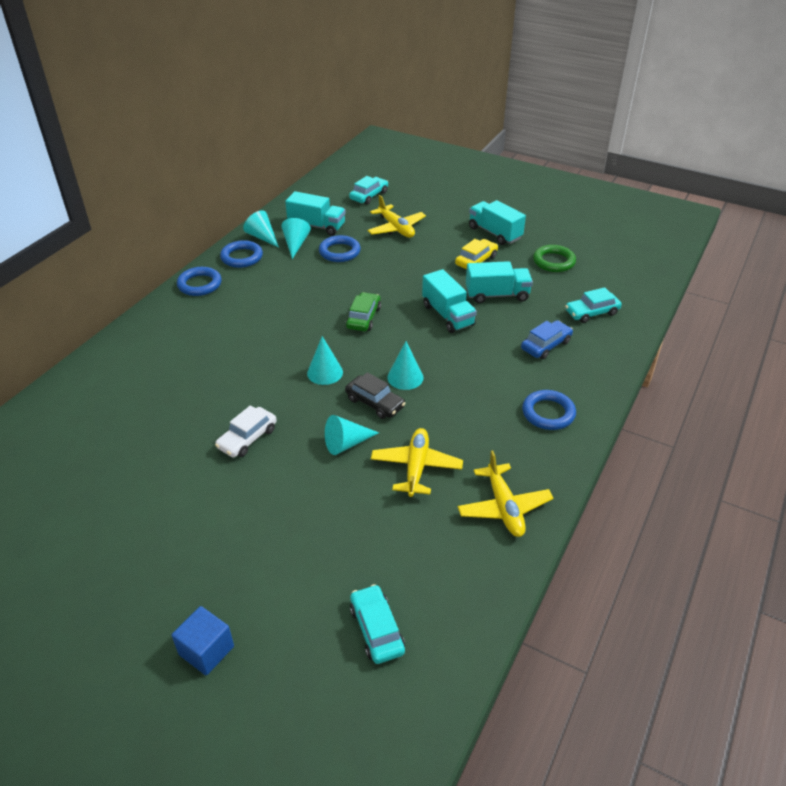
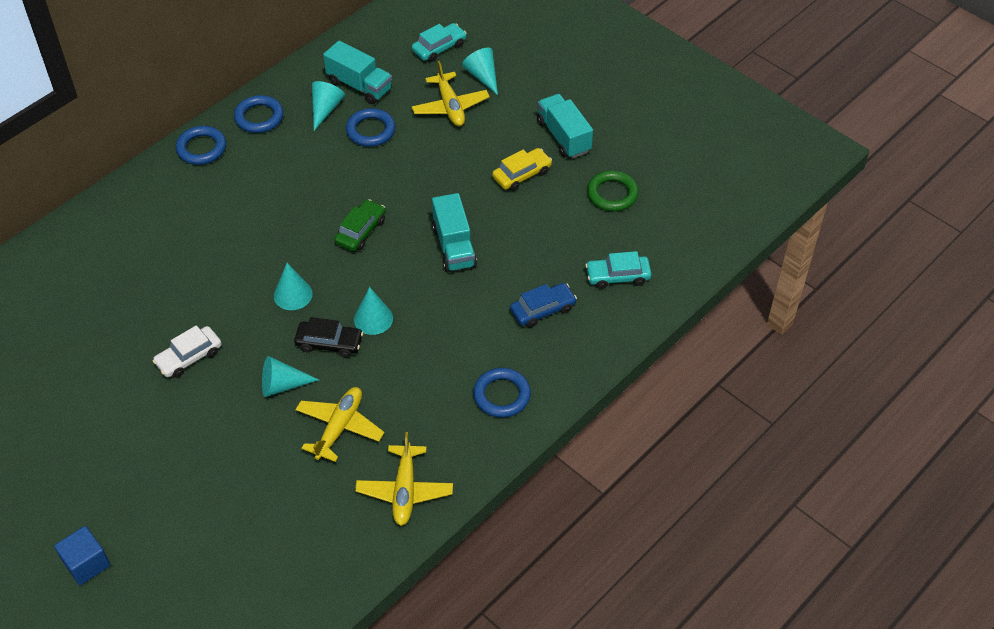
camera: 15 degrees right, 10 degrees up
(262, 237) = (292, 91): turquoise cone -> turquoise cone (482, 76)
(375, 403) = (329, 343): black car -> black car turned 45 degrees counterclockwise
(377, 629) = (236, 581): turquoise car -> none
(497, 295) = (522, 229): turquoise truck -> none

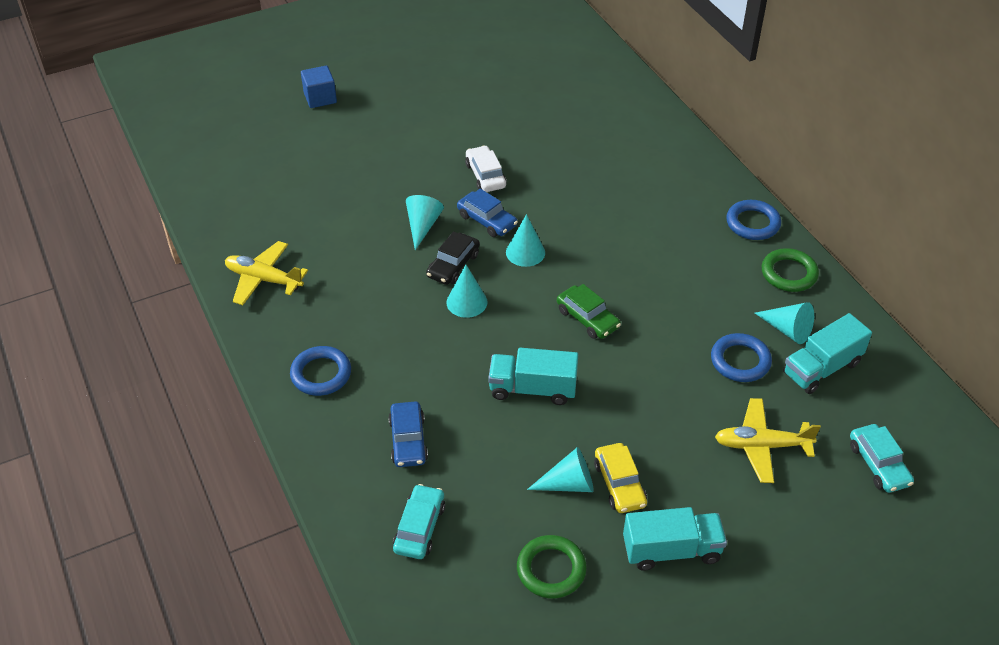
camera: 110 degrees right, 5 degrees down
(258, 336) = (487, 220): none -> blue car
(259, 117) = (789, 273): blue ring -> green ring
(339, 427) = (355, 252): yellow plane -> none
(482, 76) = (811, 495): turquoise cone -> turquoise cone (568, 484)

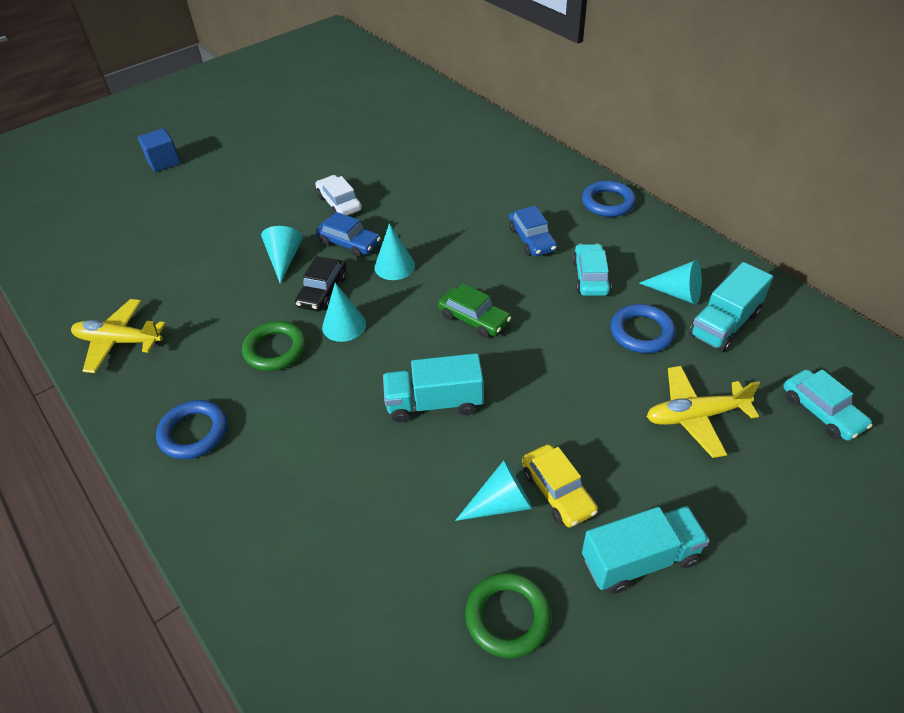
camera: 10 degrees left, 0 degrees up
(408, 440) = (306, 490): blue car -> blue car (532, 239)
(419, 527) = (337, 597): turquoise car -> turquoise car (590, 277)
(789, 273) = (658, 241): green ring -> green ring (275, 349)

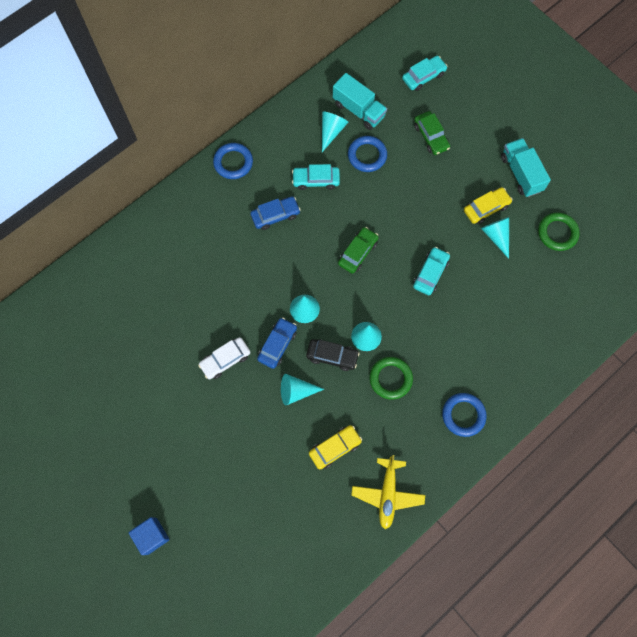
camera: 95 degrees left, 25 degrees up
(200, 293) = (335, 448): none -> yellow car
(434, 403) = (430, 273): turquoise truck -> turquoise car
(695, 416) = (431, 136): yellow plane -> green car

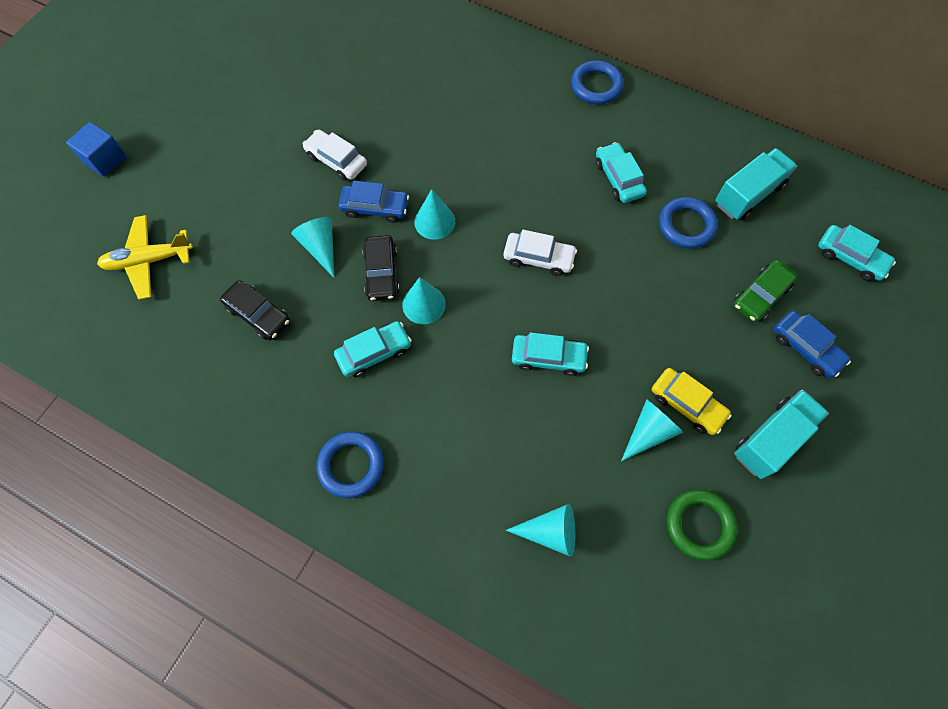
camera: 70 degrees right, 5 degrees down
(275, 215) = (547, 151): blue car -> blue car (806, 348)
(331, 131) = (698, 173): turquoise cone -> turquoise cone (550, 532)
(335, 448) = (258, 314): yellow car -> black car
(358, 110) = (748, 195): turquoise truck -> turquoise truck turned 150 degrees counterclockwise
(358, 253) = (538, 258): green car -> white car
(387, 494) = (211, 397): yellow plane -> yellow plane (149, 261)
(390, 378) = (374, 352): green ring -> turquoise car

